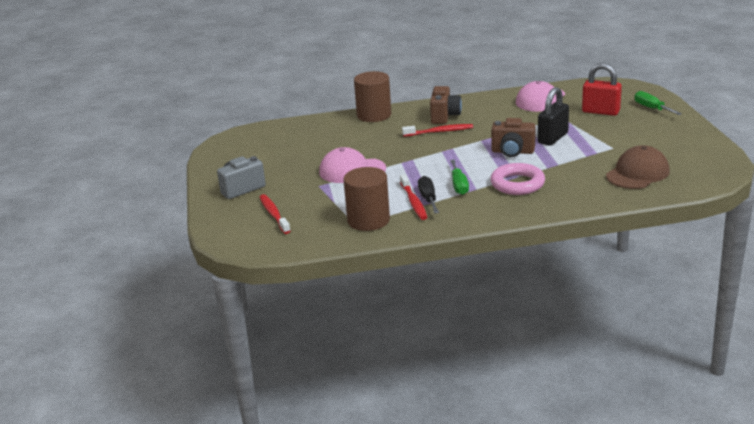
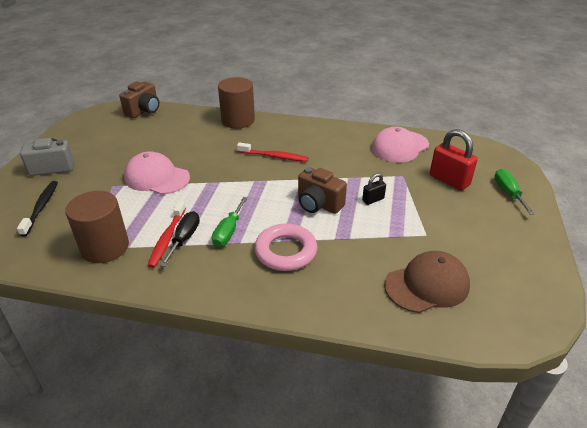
camera: 20 degrees right, 10 degrees up
(274, 214) = (41, 207): red toothbrush -> black toothbrush
(444, 116) = (295, 140): brown camera -> brown camera (144, 111)
(553, 138) = (373, 200): black padlock -> black padlock, size x0.53

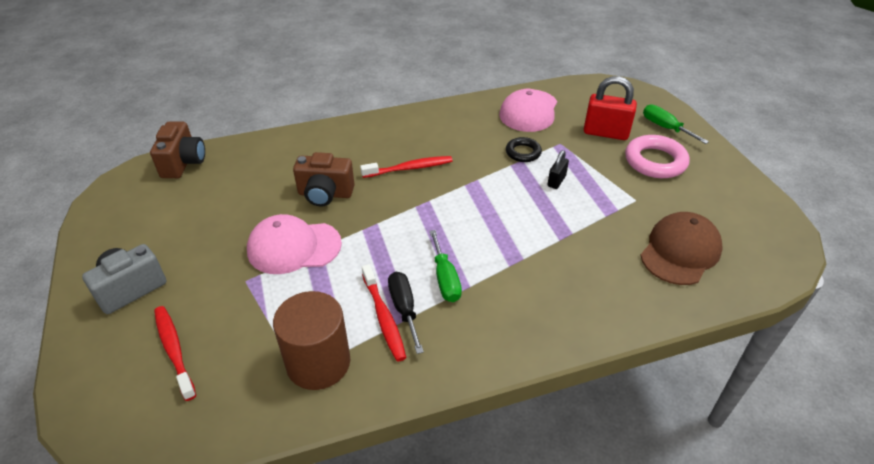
camera: 30 degrees left, 5 degrees up
(41, 207) = (174, 350): black toothbrush -> red toothbrush
(238, 120) = (323, 136): brown cylinder -> none
(286, 251) = (525, 275): pink ring -> pink ring (655, 161)
(318, 204) = (509, 208): brown camera -> brown camera (325, 194)
(366, 172) = (523, 152): none -> black ring

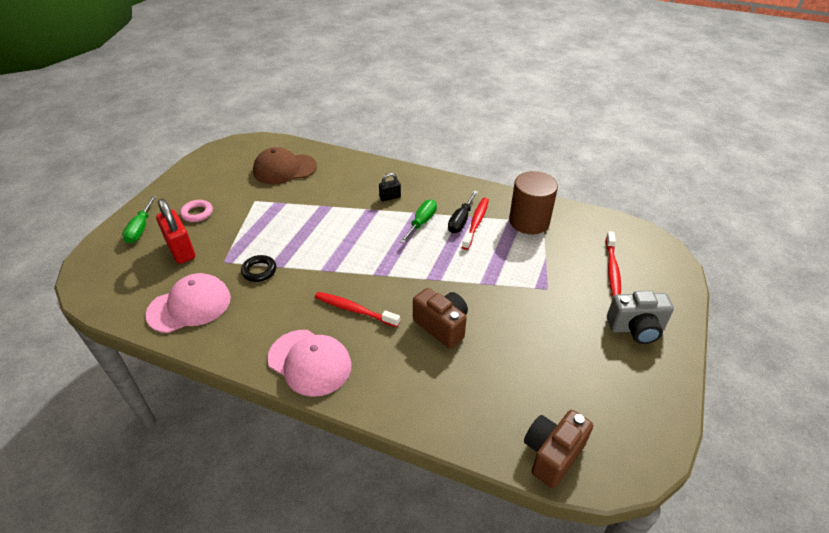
camera: 140 degrees left, 0 degrees up
(294, 247) = (499, 294): pink cap -> pink cap (310, 362)
(556, 181) = (275, 237): black padlock -> black padlock (390, 197)
(655, 161) = (197, 213): pink ring -> pink ring, size x0.59

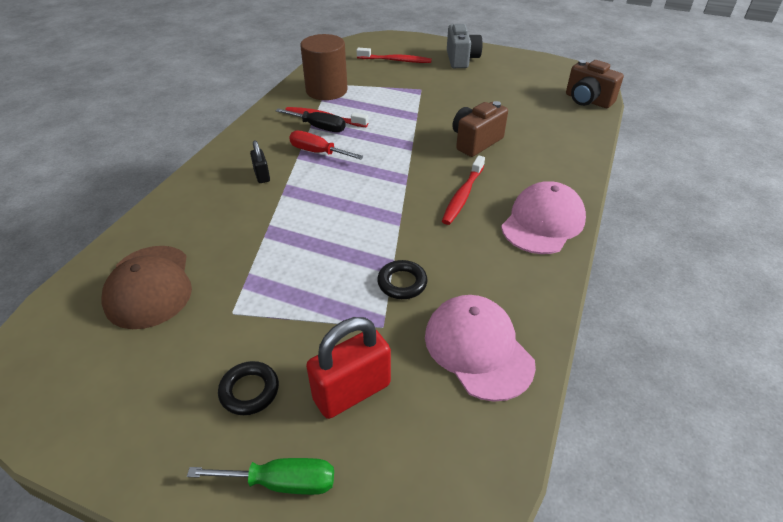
camera: 90 degrees left, 0 degrees up
(197, 213) = (249, 391): pink ring -> black ring
(421, 222) = (318, 152): green screwdriver -> red screwdriver

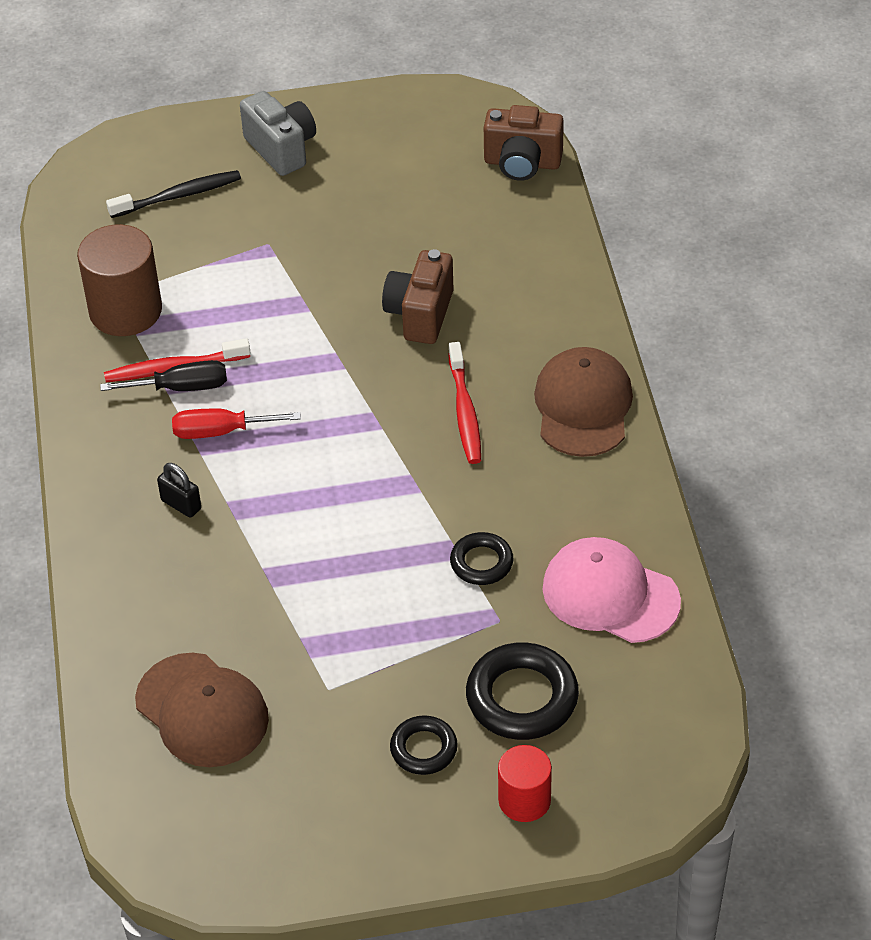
camera: 30 degrees left, 5 degrees up
(282, 482) = (524, 800): green screwdriver -> red cylinder
(352, 392) = (522, 697): red padlock -> black ring
(396, 60) = (178, 196): red toothbrush -> black toothbrush
(543, 222) = (583, 406): pink cap -> brown cap

